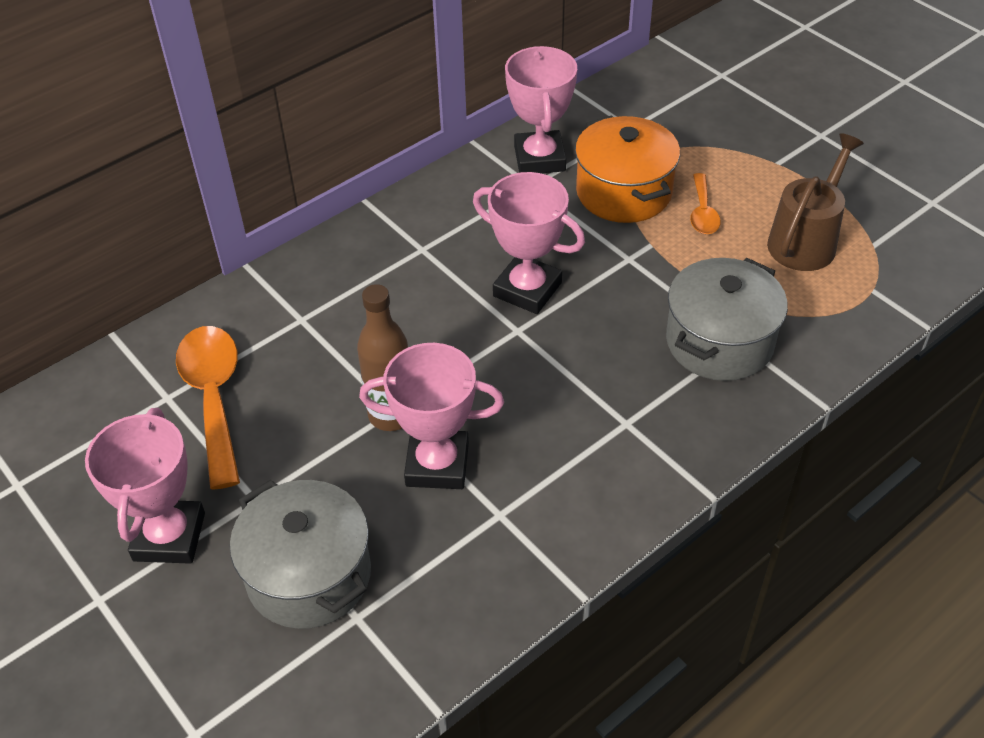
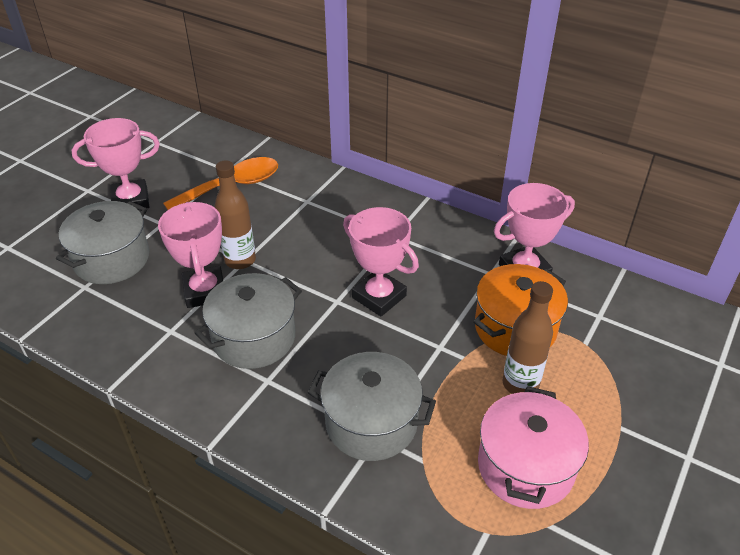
camera: 70 degrees right, 5 degrees down
(527, 289) = (379, 297): pink trophy -> pink trophy turned 60 degrees counterclockwise
(549, 424) = (254, 338): none -> grey pot
(703, 212) = (520, 384): orange spoon -> brown bottle
(805, 241) = (525, 466): brown watering can -> pink pot

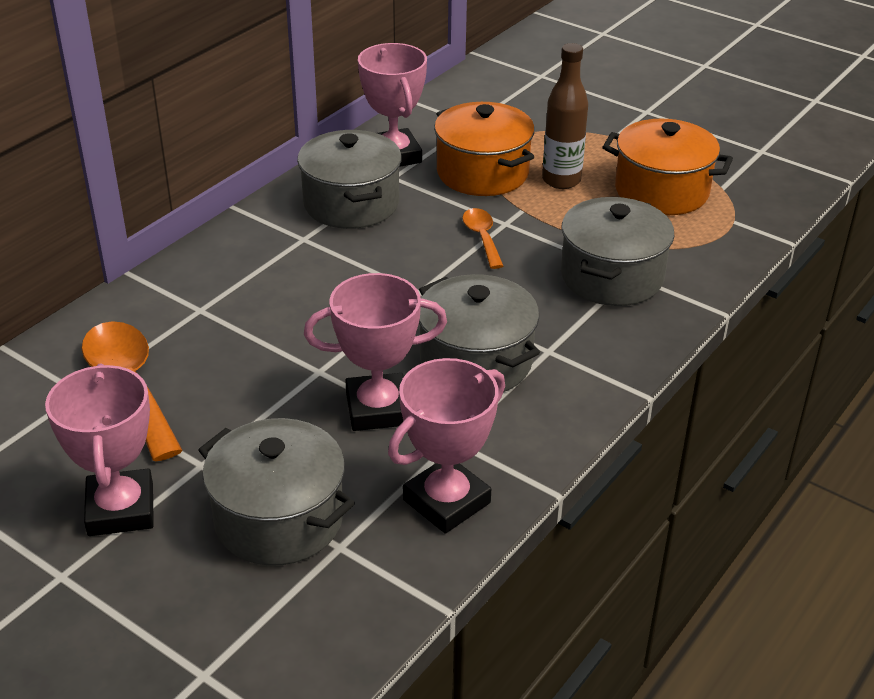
camera: 85 degrees left, 5 degrees down
(240, 260) = (318, 375): brown bottle -> none
(379, 297) = (417, 258): pink trophy -> pink trophy (446, 501)
(415, 333) = (482, 237): none -> orange spoon
(445, 254) = (351, 203): none -> grey pot
(525, 466) = (661, 191): pink pot -> orange pot

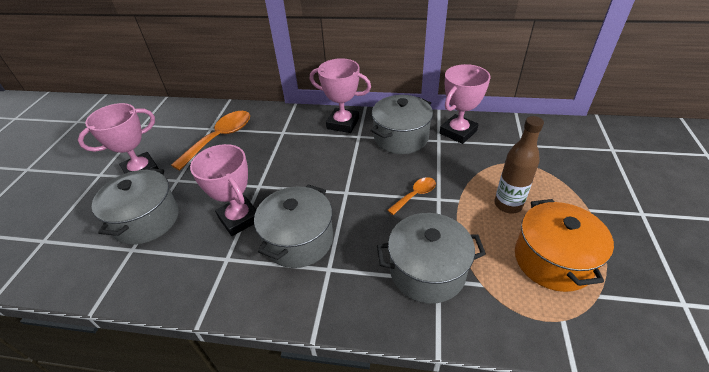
camera: 65 degrees right, 5 degrees up
(446, 501) = (175, 277): pink trophy -> pink trophy (343, 123)
(482, 173) = (478, 169): orange pot -> none

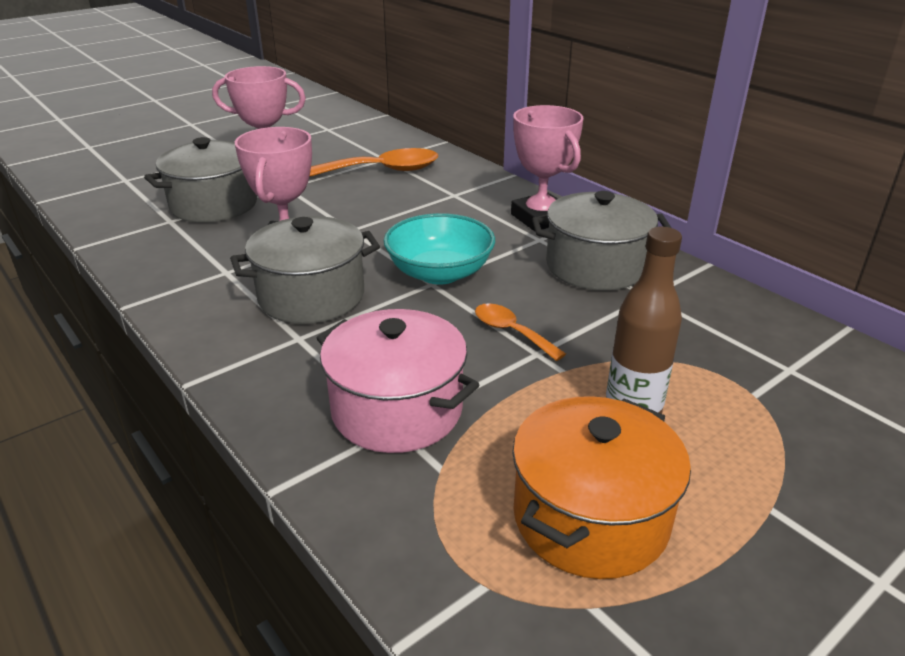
camera: 40 degrees right, 10 degrees down
(341, 184) = (439, 273): none -> turquoise bowl
(415, 195) = (511, 332): orange spoon -> orange spoon turned 135 degrees counterclockwise
(427, 271) = (397, 410): grey pot -> pink pot
(458, 132) = (696, 301): pink trophy -> none

